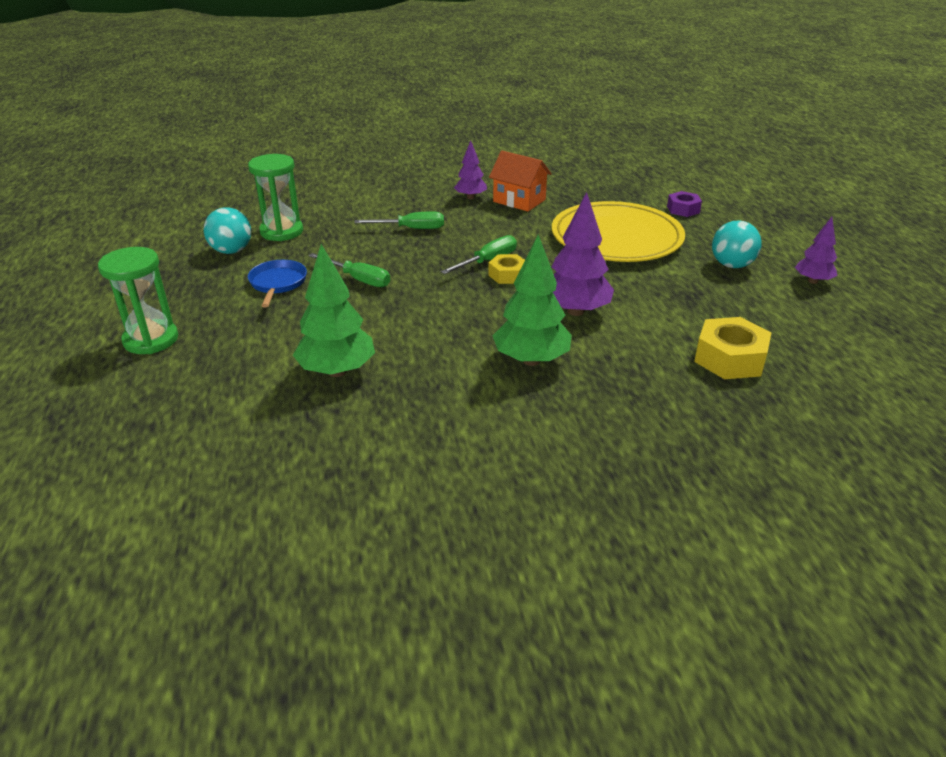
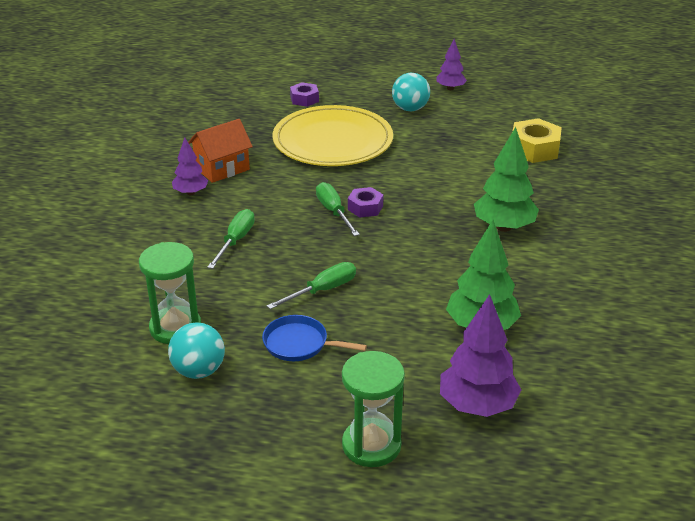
camera: 70 degrees left, 0 degrees up
(507, 275) = (365, 207): yellow nut -> purple nut
(575, 311) = (442, 190): purple tree -> purple tree (477, 405)

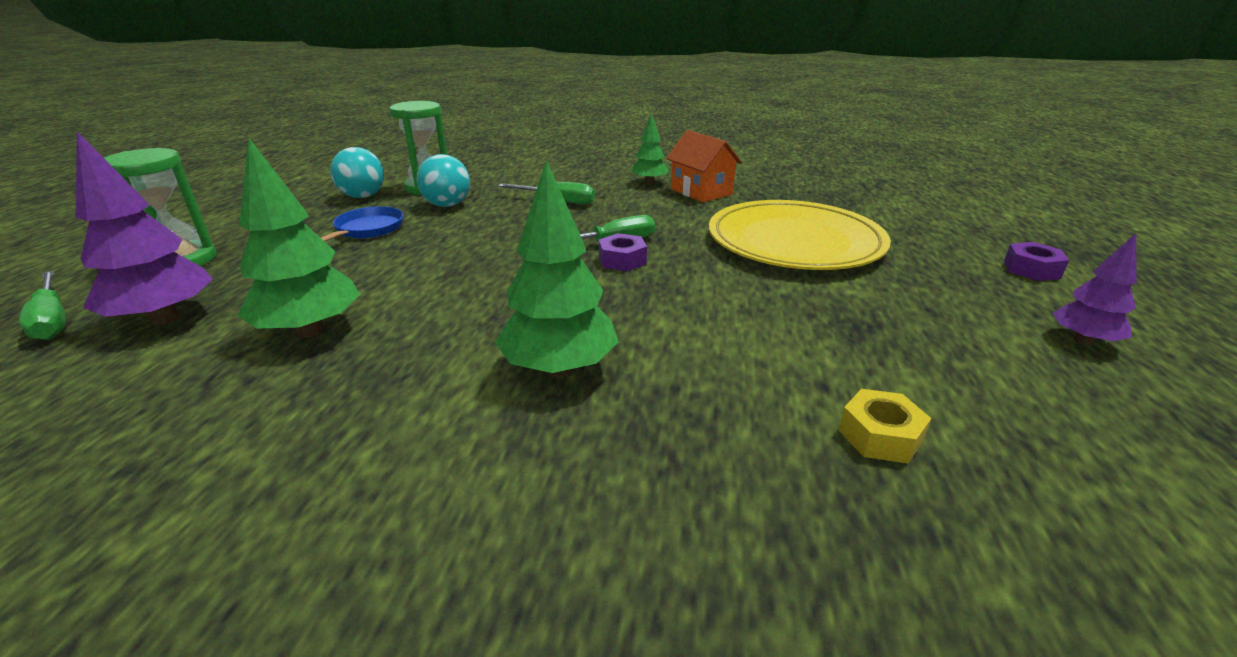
camera: 90 degrees right, 5 degrees down
(191, 193) = (649, 182): purple tree -> green tree
(304, 99) = (905, 224): purple nut -> purple nut (1031, 269)
(322, 290) = (451, 238): green screwdriver -> green screwdriver (52, 320)
(410, 109) = (947, 297): turquoise ball -> turquoise ball (447, 205)
(534, 149) = (880, 436): yellow nut -> yellow nut, size x0.61

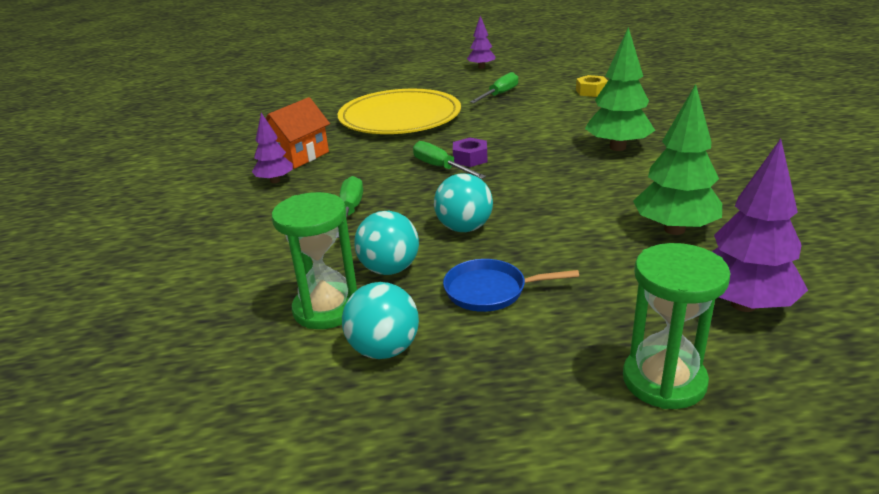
camera: 105 degrees left, 0 degrees up
(52, 320) = (828, 372): green screwdriver -> green screwdriver (499, 94)
(469, 235) = (464, 228): none -> turquoise ball
(649, 182) = (275, 181): green tree -> purple tree
(1031, 269) = (407, 72): purple nut -> none

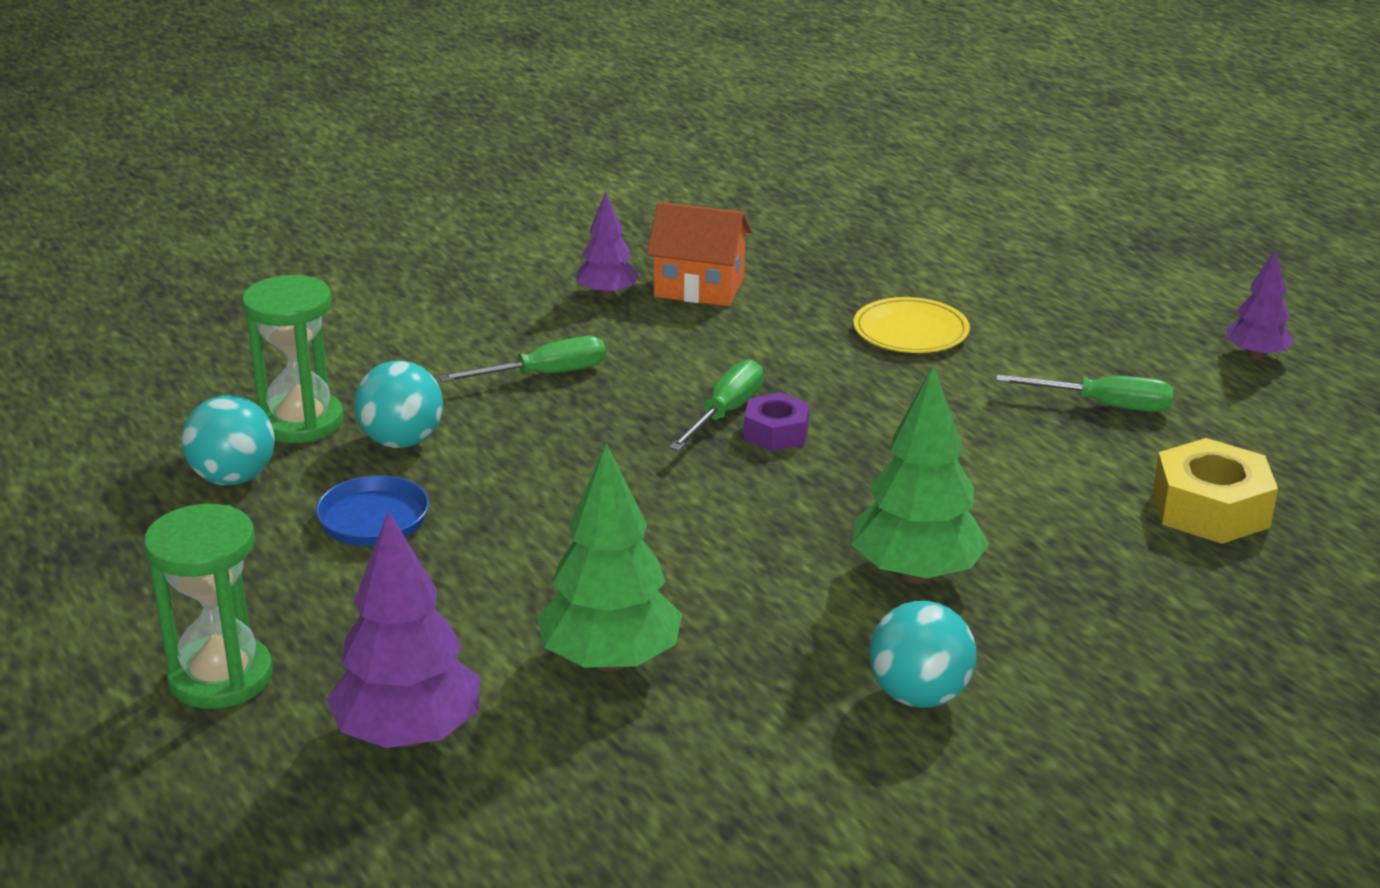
camera: 65 degrees right, 0 degrees up
(400, 117) = (910, 331): yellow plate -> yellow plate, size x0.49
(464, 228) = (533, 474): turquoise ball -> turquoise ball (919, 696)
(591, 91) = (1210, 509): yellow nut -> yellow nut, size x1.63

